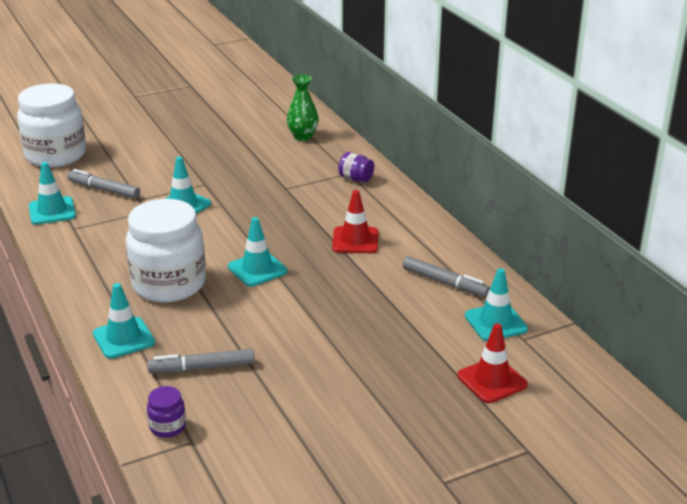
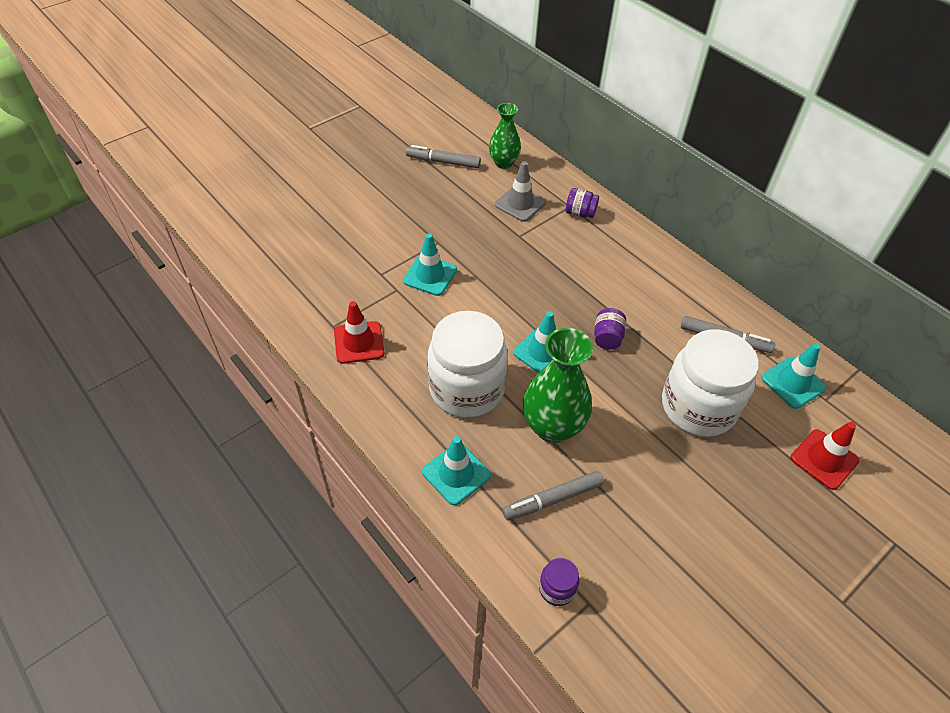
camera: 15 degrees left, 20 degrees up
(52, 211) = (299, 305): turquoise traffic cone -> none
(55, 155) = (266, 224): white jar -> white jar (698, 407)
(104, 190) = (339, 266): grey marker -> grey marker (443, 162)
(233, 320) = (552, 427): none -> green vase
(300, 166) = (520, 204): none -> grey traffic cone
(326, 267) = (607, 338): none -> purple jar
(355, 240) = (617, 297): red traffic cone -> red traffic cone (359, 342)

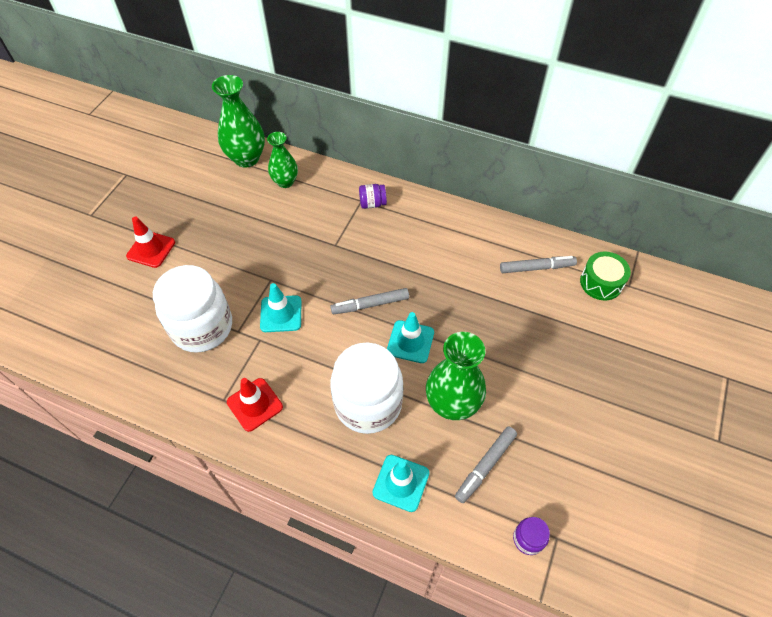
camera: 25 degrees left, 5 degrees up
(443, 162) = (233, 201): grey marker -> grey marker (370, 305)
(478, 130) = (246, 158): none -> green vase
(520, 204) = (319, 215): grey traffic cone -> none
(607, 338) = (452, 306): purple jar -> none
(698, 407) = (547, 334): white jar -> white jar (202, 327)
(793, 383) = (601, 283): turquoise traffic cone -> green drum
(824, 459) = (652, 335): red traffic cone -> red traffic cone (151, 249)

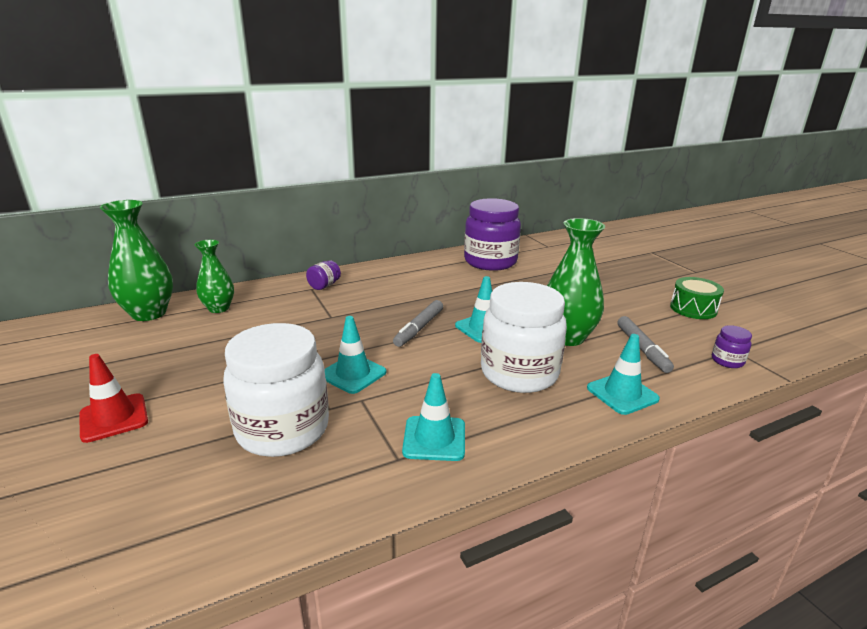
camera: 50 degrees left, 30 degrees down
(255, 404) = (434, 438): red traffic cone -> turquoise traffic cone
(536, 268) = (490, 262): grey marker -> purple jar
(601, 283) = (533, 251): green drum -> green drum (693, 309)

